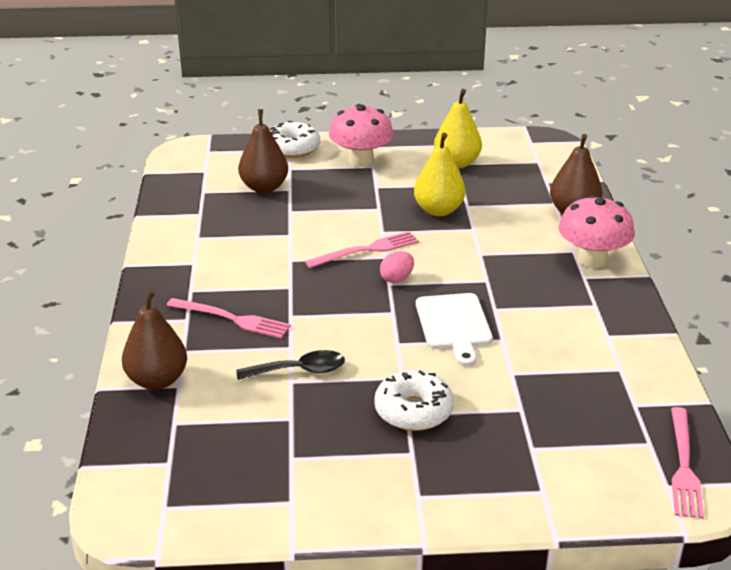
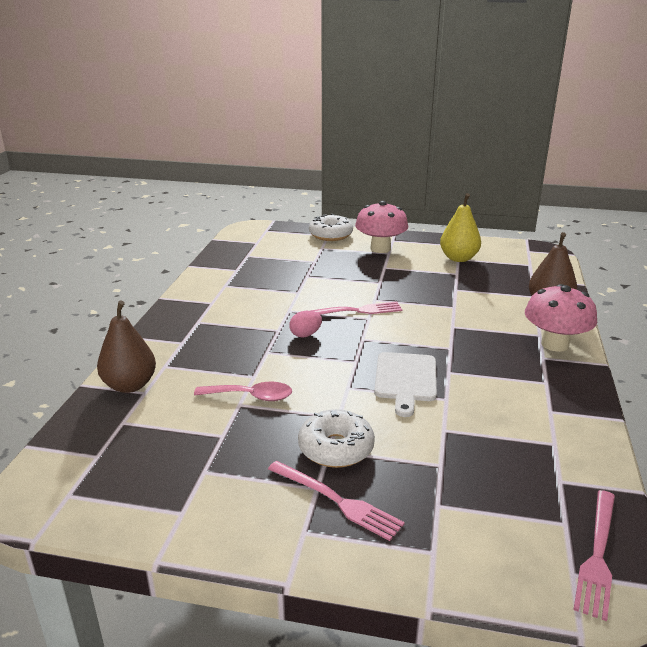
camera: 15 degrees right, 5 degrees down
(232, 319) = (218, 347): pink fork -> pink fork (337, 501)
(264, 187) = (295, 258): brown pear -> none
(299, 370) = (251, 396): black spoon -> pink spoon
(397, 279) = (371, 336): pink egg -> pink egg (305, 334)
(438, 210) = (429, 290): yellow pear -> none

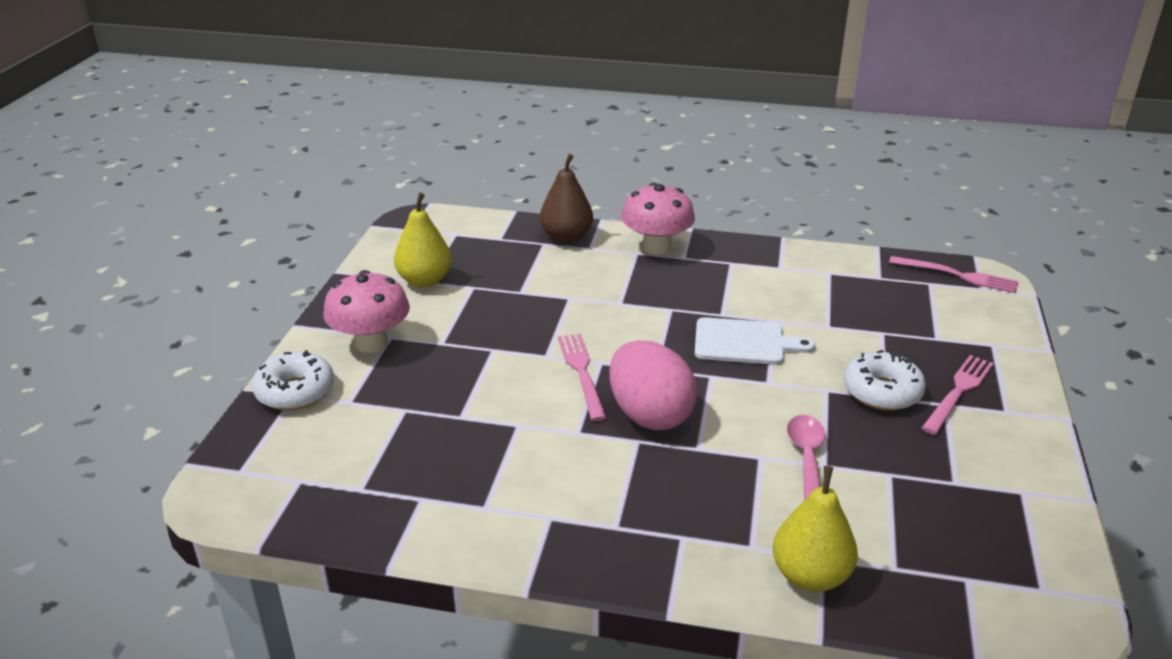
camera: 90 degrees left, 5 degrees up
(130, 385) = (810, 576): brown pear -> yellow pear
(305, 334) = (650, 415): pink egg -> pink egg, size x2.20

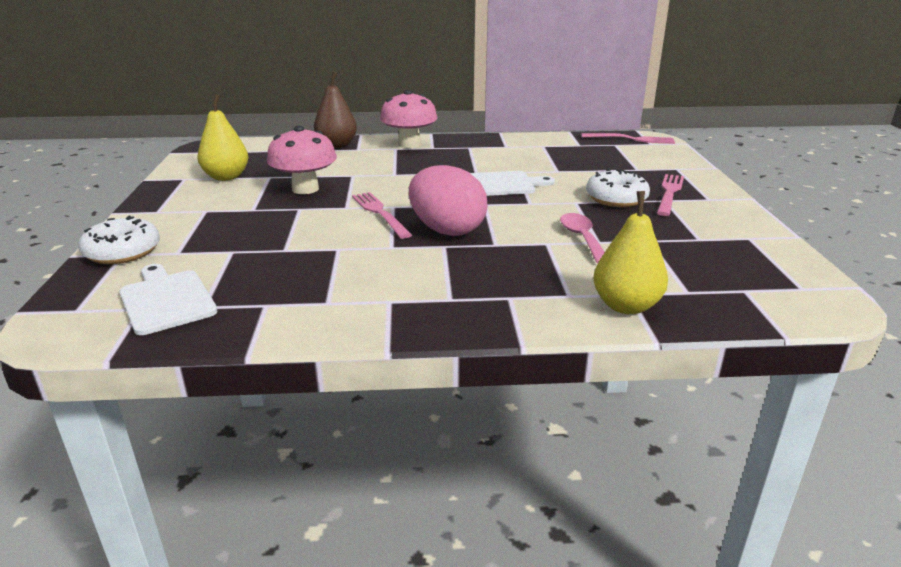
camera: 15 degrees left, 5 degrees down
(326, 473) = (166, 300): none -> white cutting board
(371, 343) = (188, 215): pink mushroom -> pink mushroom (305, 189)

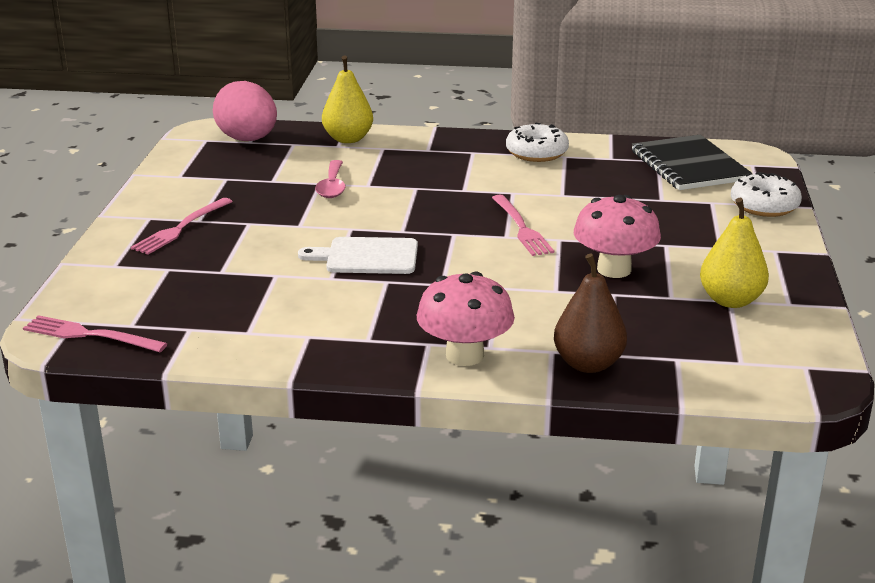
camera: 170 degrees left, 0 degrees up
(166, 300) = (689, 166): white cutting board -> black notebook
(447, 230) = (456, 203): pink egg -> pink egg (248, 139)
(616, 198) = (250, 225): white donut -> white donut (536, 153)

